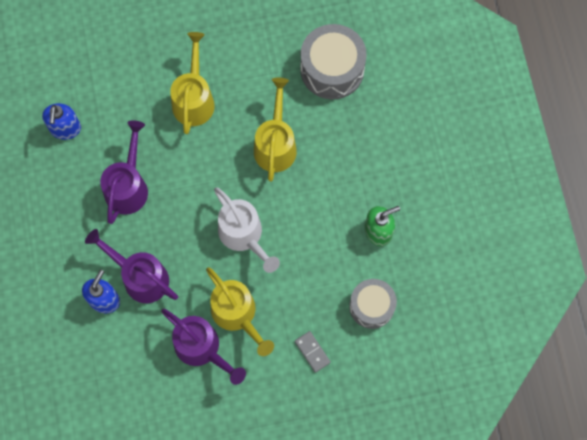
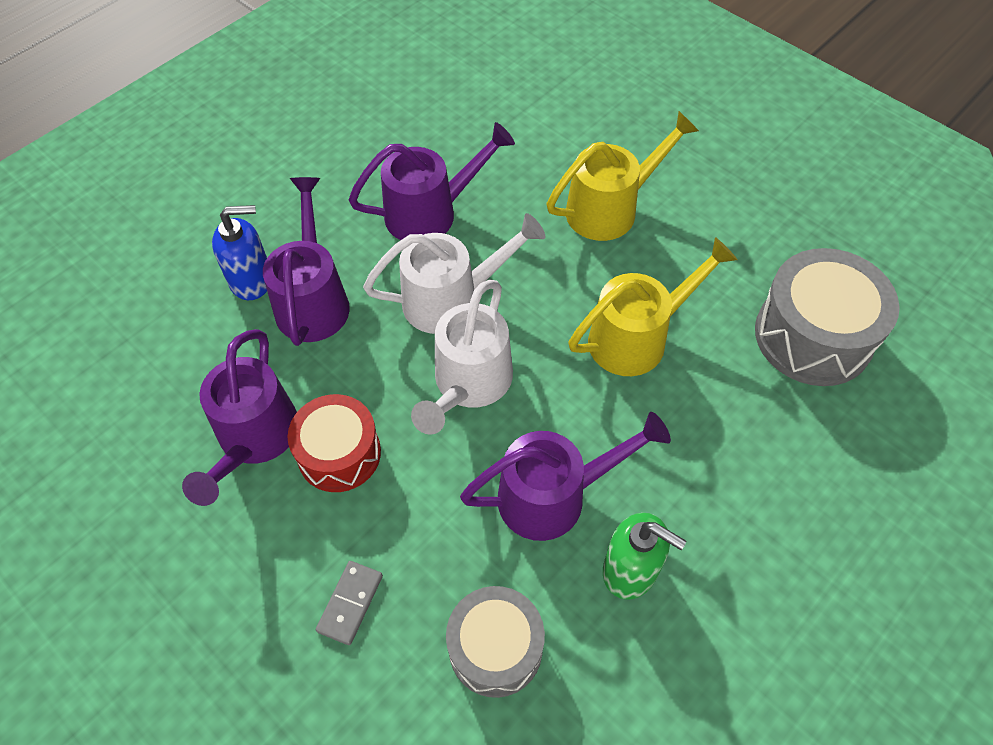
camera: 55 degrees right, 15 degrees down
(65, 129) = (452, 112): blue soap dispenser -> none
(191, 211) = (452, 299): none -> white watering can
(237, 315) = (339, 453): yellow watering can -> red drum
(325, 237) = (555, 495): none -> purple watering can

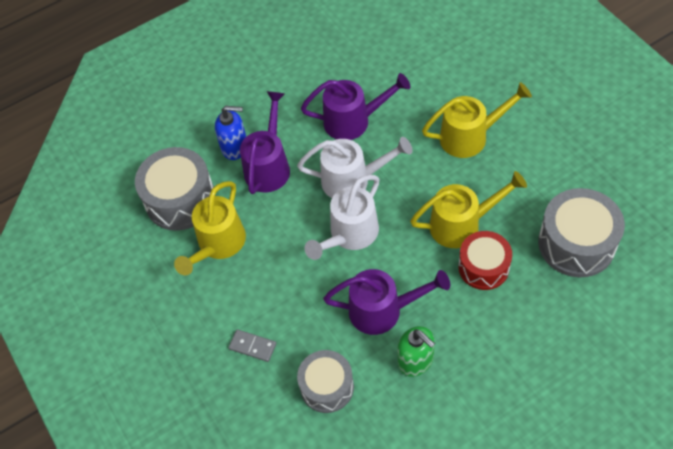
camera: 20 degrees right, 0 degrees up
(175, 377) = (180, 199): none -> grey drum
(254, 440) = (218, 245): purple watering can -> yellow watering can
(339, 453) = (264, 262): red drum -> red drum (483, 267)
(350, 603) = (252, 346): grey domino -> grey domino turned 75 degrees clockwise

